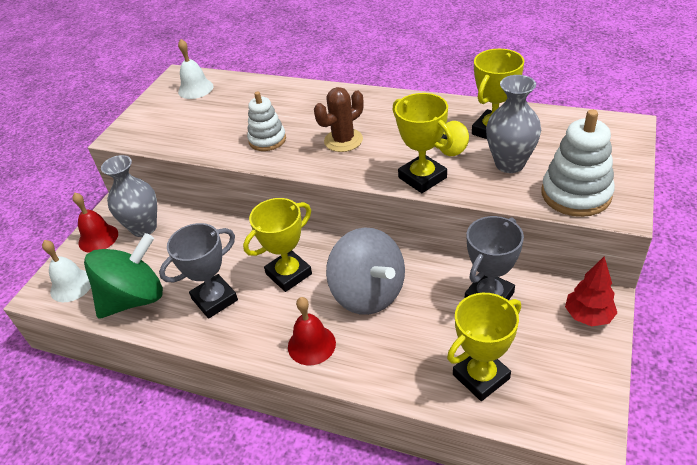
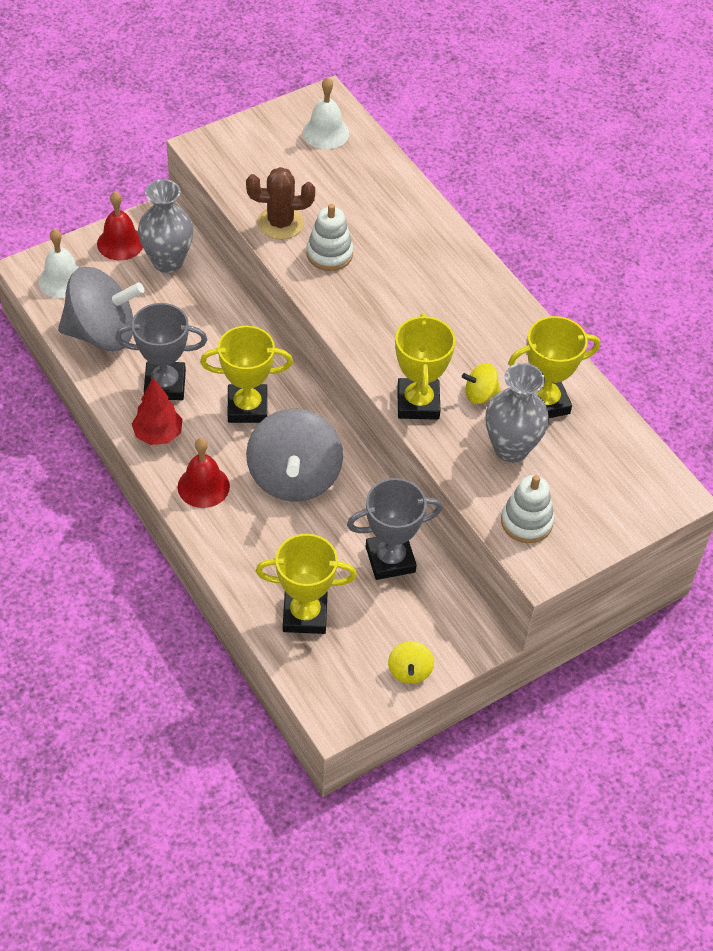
camera: 30 degrees right, 10 degrees up
(134, 298) = (102, 333): green spinning top -> grey spinning top
(343, 140) = (396, 307): brown cactus -> brown cactus (280, 223)
(576, 194) = (526, 522): white stacking toy -> white stacking toy, size x0.66
(588, 316) = (450, 639): red tree -> red tree (158, 435)
(592, 357) = (409, 671): none -> yellow spinning top

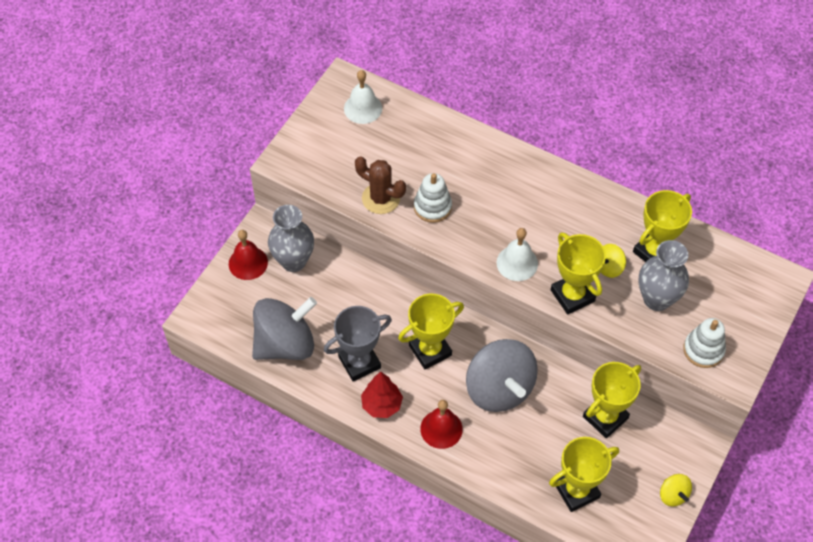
camera: 25 degrees left, 5 degrees up
(62, 280) = (225, 315): white bell -> white bell (517, 263)
(280, 223) = (381, 198): brown cactus -> brown cactus turned 60 degrees clockwise
(390, 559) = (605, 417): grey trophy -> yellow trophy

